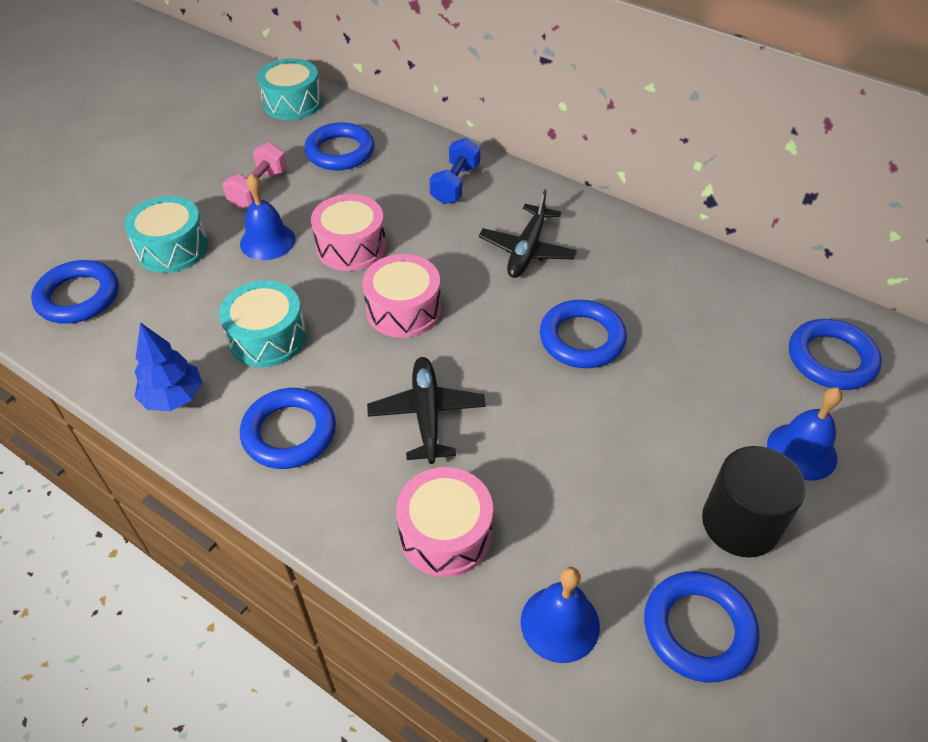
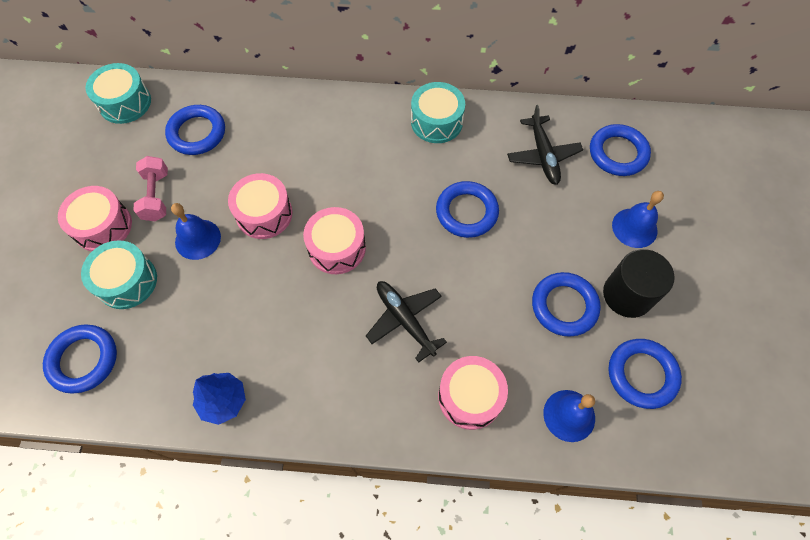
camera: 30 degrees left, 15 degrees up
(189, 194) = (103, 226): none -> pink drum
(267, 337) = (256, 319): turquoise drum -> turquoise drum (436, 122)
(289, 432) = (324, 382): blue ring -> blue ring (564, 306)
(455, 184) = (304, 124): blue dumbbell -> none
(527, 250) = (389, 158): black plane -> black plane (543, 155)

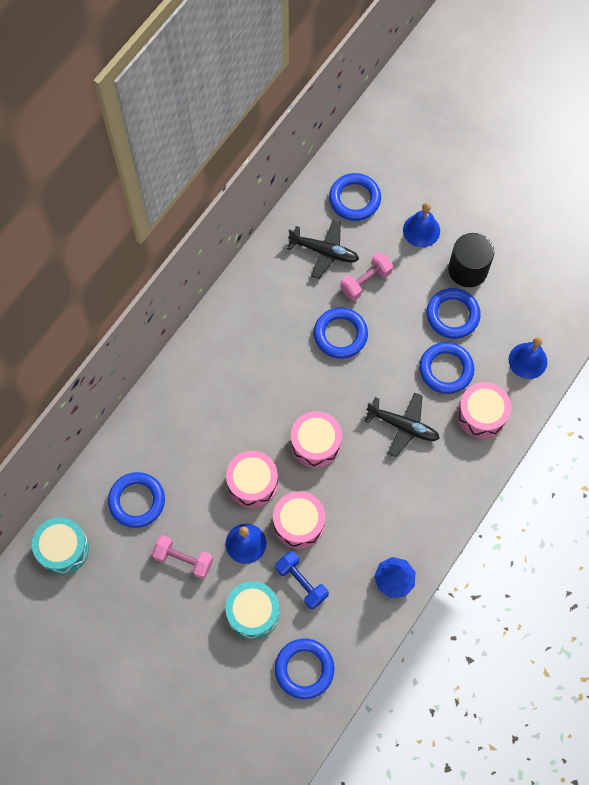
camera: 60 degrees left, 5 degrees up
(103, 226) = (188, 613): pink drum -> pink drum (299, 523)
(179, 310) = (301, 582): none -> blue dumbbell
(405, 320) = (403, 426): black plane -> black plane turned 150 degrees counterclockwise
(436, 122) = (244, 309): turquoise drum -> none
(539, 206) = (365, 281): none -> pink dumbbell
(642, 374) = (526, 299): blue ring -> blue ring (446, 369)

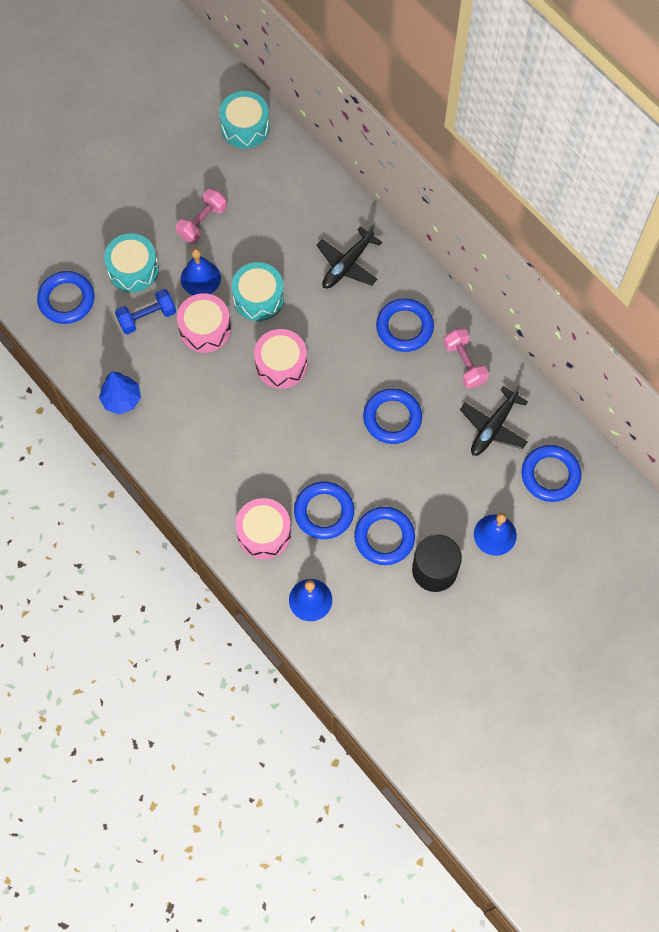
camera: 105 degrees right, 0 degrees up
(137, 501) = (271, 195): blue ring -> blue ring (404, 327)
(252, 482) = (258, 298): pink drum -> turquoise drum
(365, 281) = (447, 459): pink dumbbell -> pink dumbbell (464, 363)
(403, 426) = (274, 451): black plane -> black plane (347, 264)

